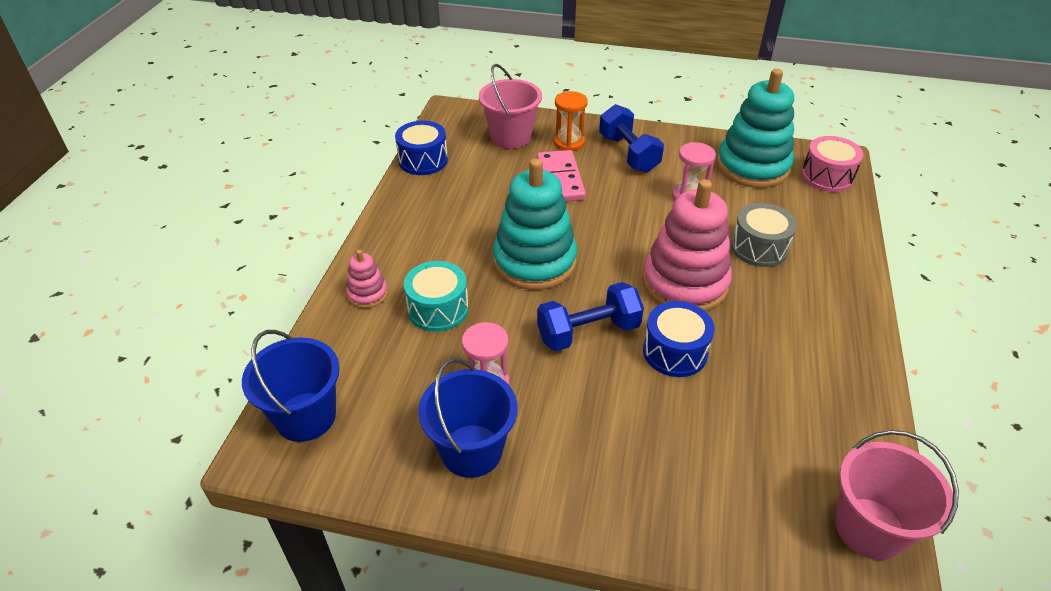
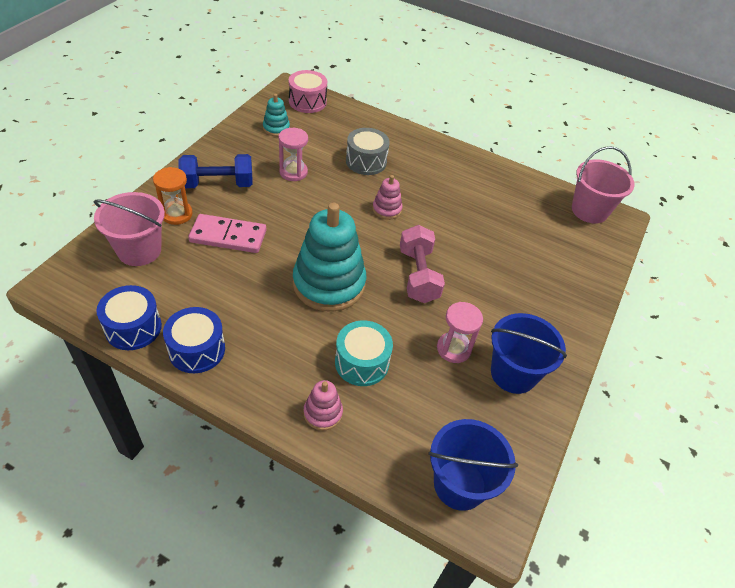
camera: 80 degrees left, 5 degrees up
(588, 332) = (418, 275): blue dumbbell -> pink dumbbell
(675, 352) = (449, 238): blue drum -> blue drum (197, 350)
(684, 283) = (387, 209): pink stacking toy -> pink stacking toy, size x0.46
(752, 166) = (276, 128): turquoise stacking toy -> turquoise stacking toy, size x0.46

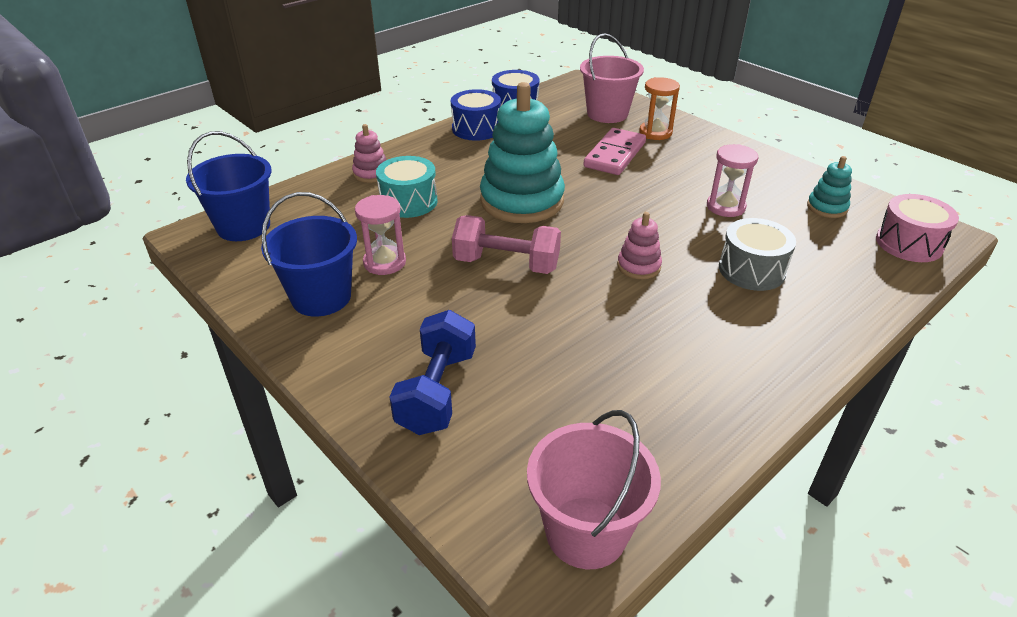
camera: 115 degrees right, 10 degrees down
(218, 184) = (703, 157): blue dumbbell -> blue dumbbell (437, 391)

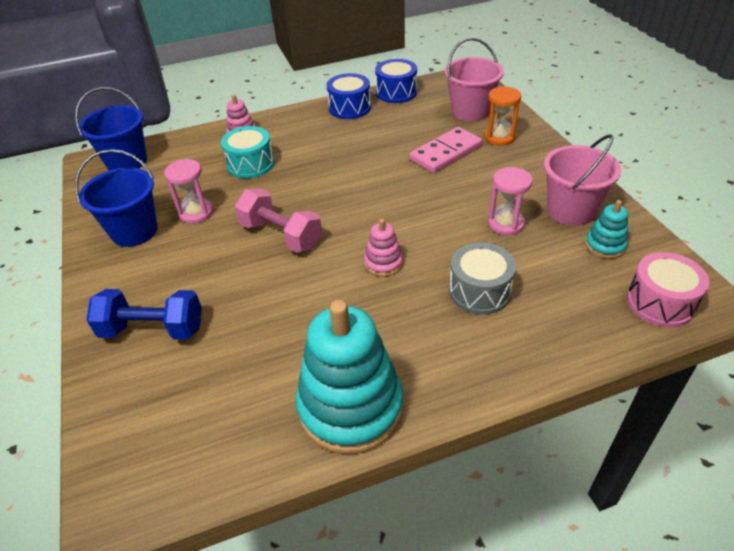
camera: 25 degrees right, 5 degrees up
(437, 391) = (153, 329): blue dumbbell -> blue dumbbell turned 60 degrees clockwise
(522, 201) = (335, 181): turquoise stacking toy -> turquoise stacking toy (350, 407)
(586, 532) = (166, 479): pink bucket -> pink bucket (570, 210)

